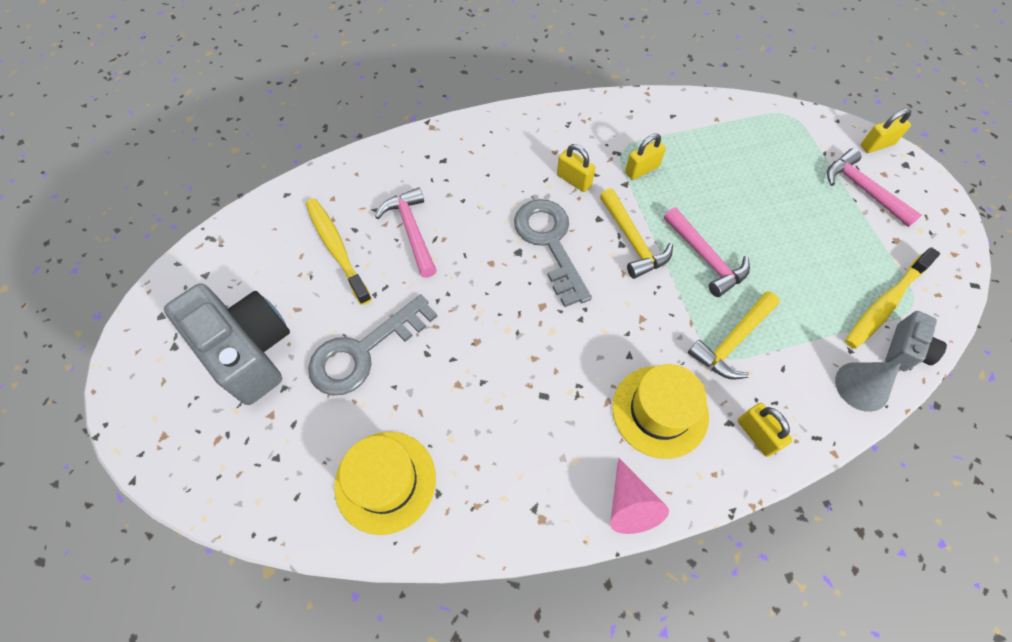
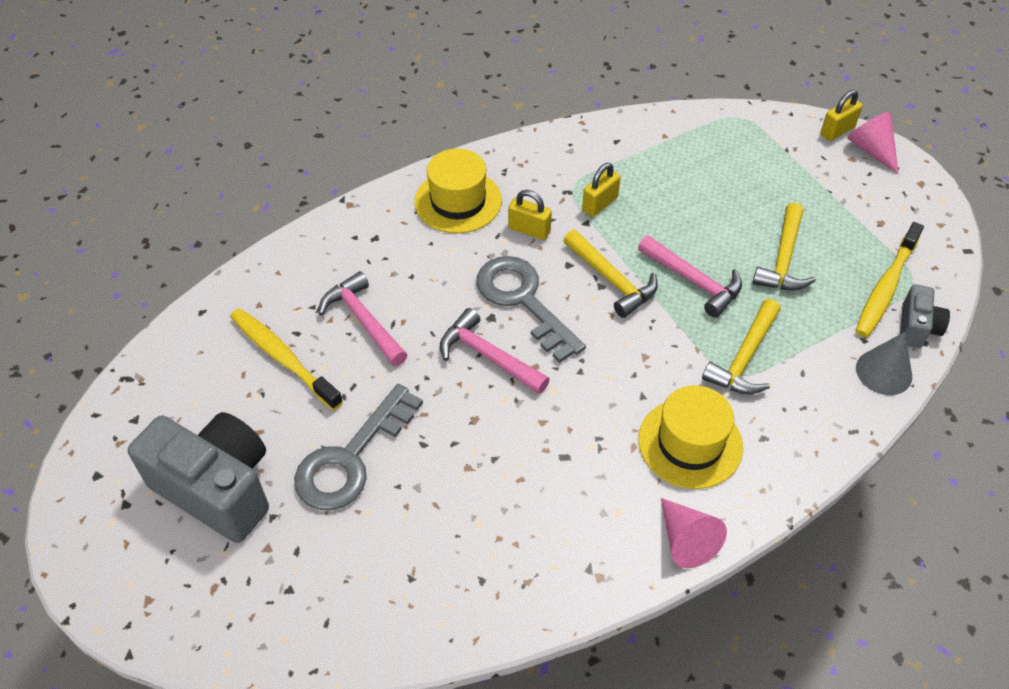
camera: 15 degrees left, 10 degrees down
(385, 481) = (420, 582): yellow hat -> yellow hat (458, 201)
(756, 434) = (793, 442): yellow padlock -> none
(794, 255) = (783, 259): none -> yellow hammer
(863, 190) = (835, 179): pink hammer -> pink hammer (488, 356)
(905, 169) = (871, 150): none -> pink cone

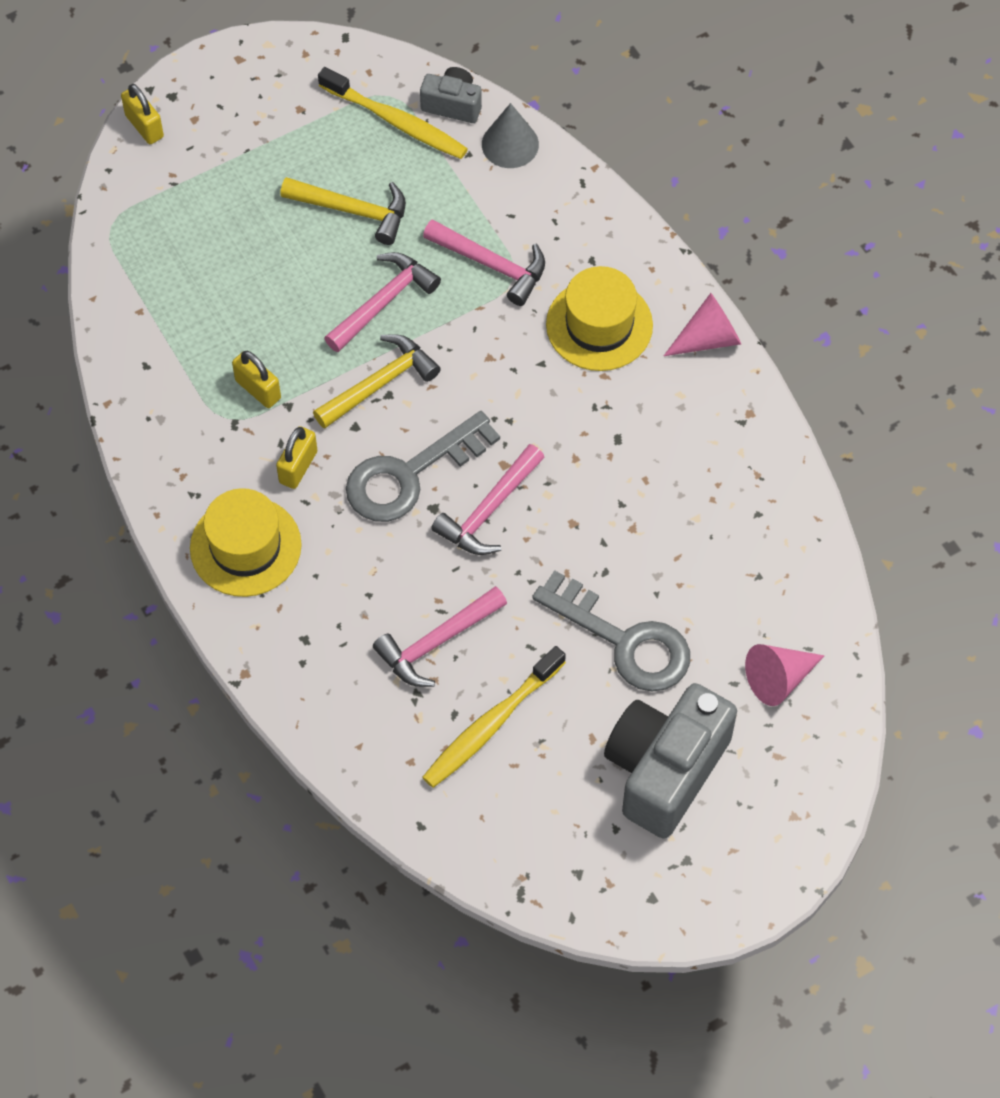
camera: 90 degrees left, 10 degrees up
(745, 358) = (491, 265): yellow hammer -> pink hammer
(871, 150) = (180, 97): pink cone -> pink cone (779, 679)

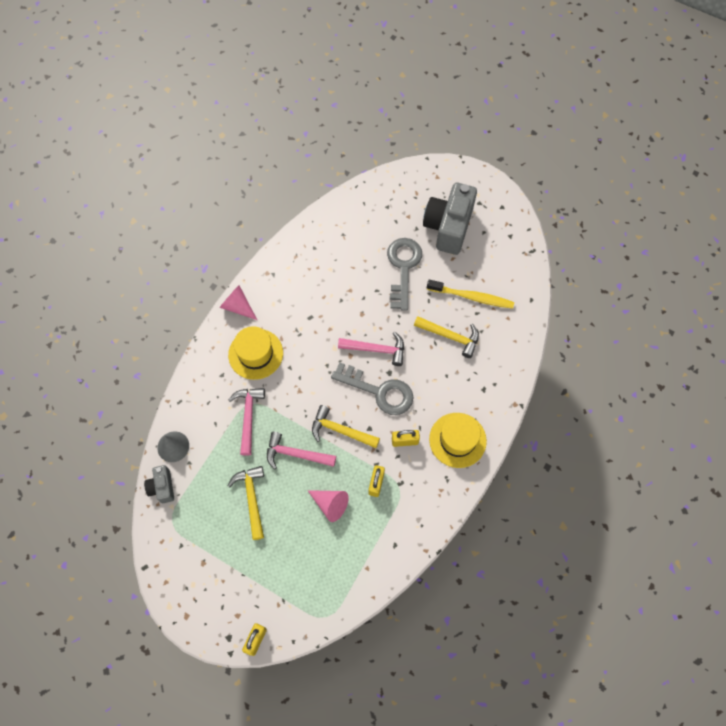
camera: 120 degrees left, 5 degrees up
(396, 121) = (186, 509): yellow toothbrush -> none
(437, 642) = (450, 336): pink hammer -> yellow hammer
(665, 770) = (448, 227): grey camera -> grey camera turned 105 degrees clockwise
(779, 679) = (383, 207): pink cone -> pink cone (330, 504)

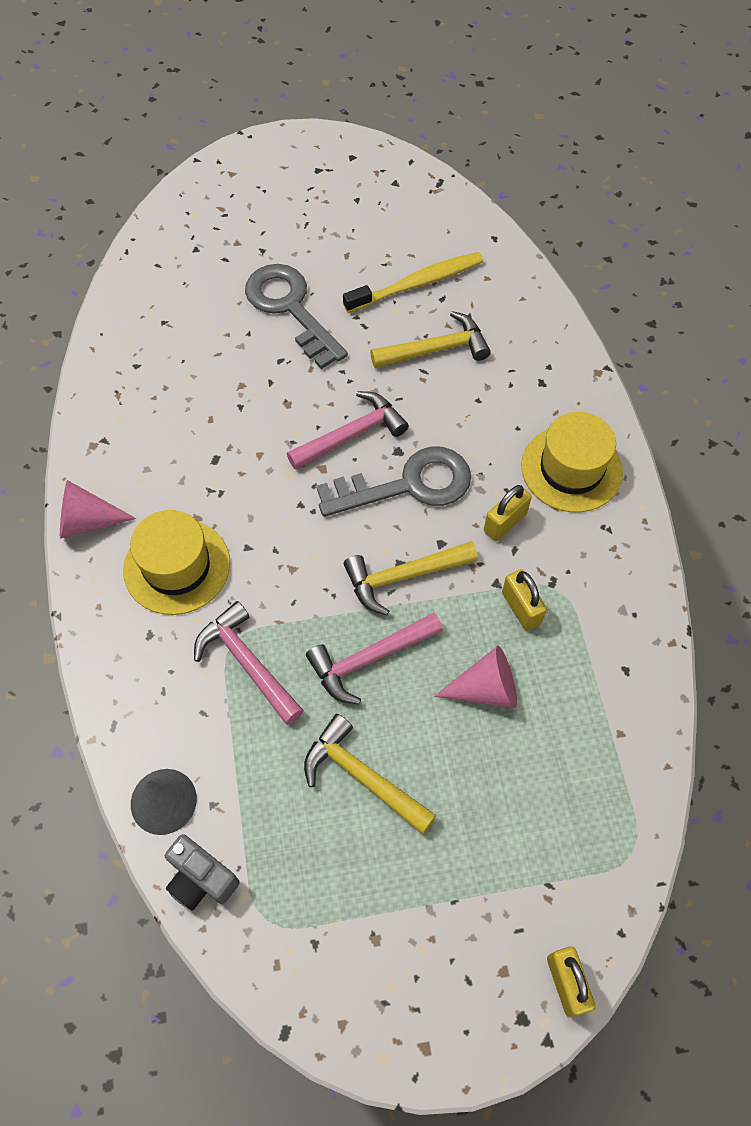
camera: 40 degrees left, 5 degrees down
(448, 227) = (304, 222): grey camera -> none

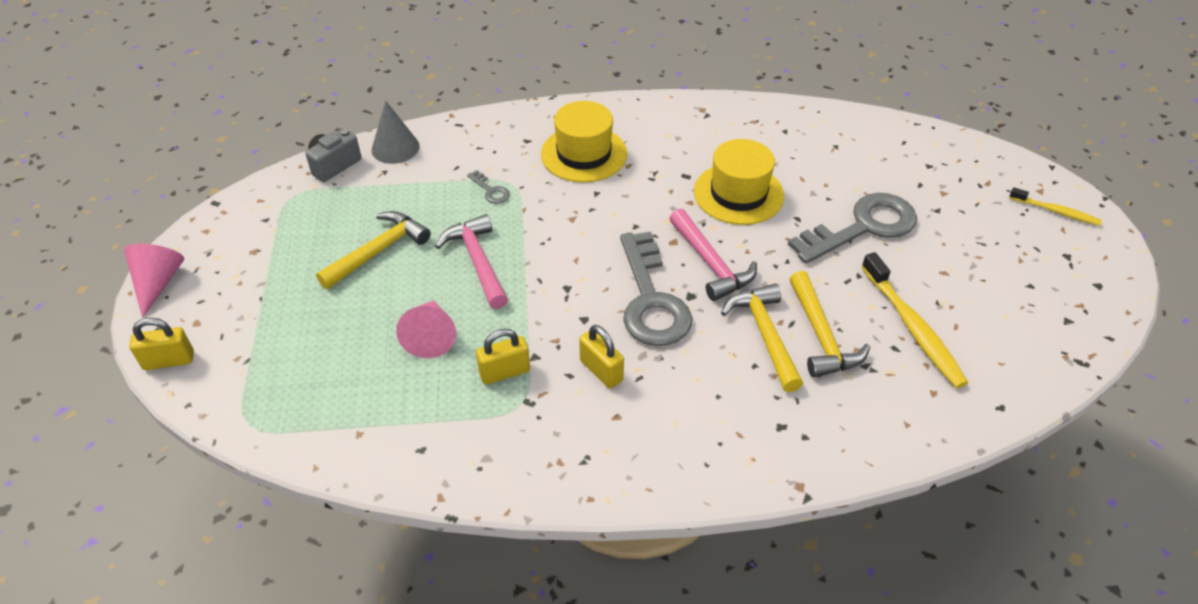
camera: 95 degrees right, 15 degrees down
(87, 521) = (630, 108): pink cone -> pink cone (158, 283)
(247, 663) = (491, 190): pink hammer -> grey key
(260, 167) = (1056, 211): none -> yellow toothbrush
(404, 576) = (552, 289): yellow hammer -> yellow hammer (765, 335)
(571, 468) = (663, 438): yellow hat -> yellow hat (738, 194)

